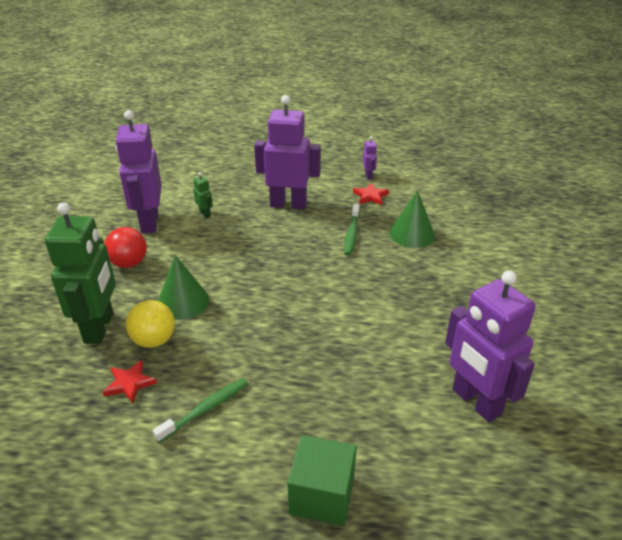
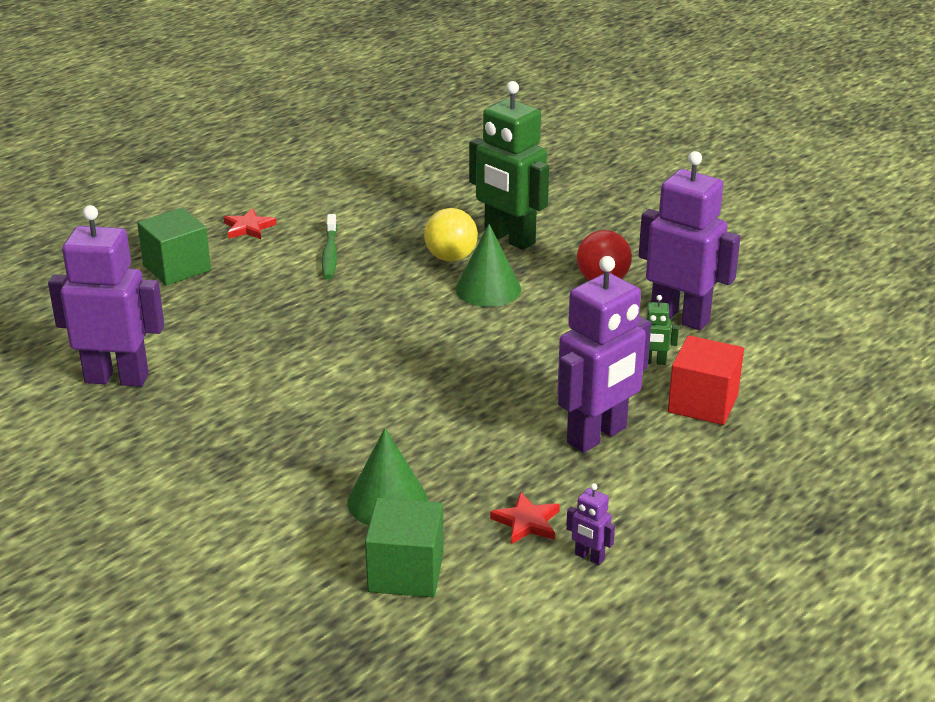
camera: 130 degrees right, 5 degrees down
(129, 383) = (412, 232): red star -> red star (248, 228)
(227, 189) = (703, 403): none -> red cube
(351, 234) = (457, 451): green toothbrush -> none
(441, 208) = (406, 572): none -> green cube

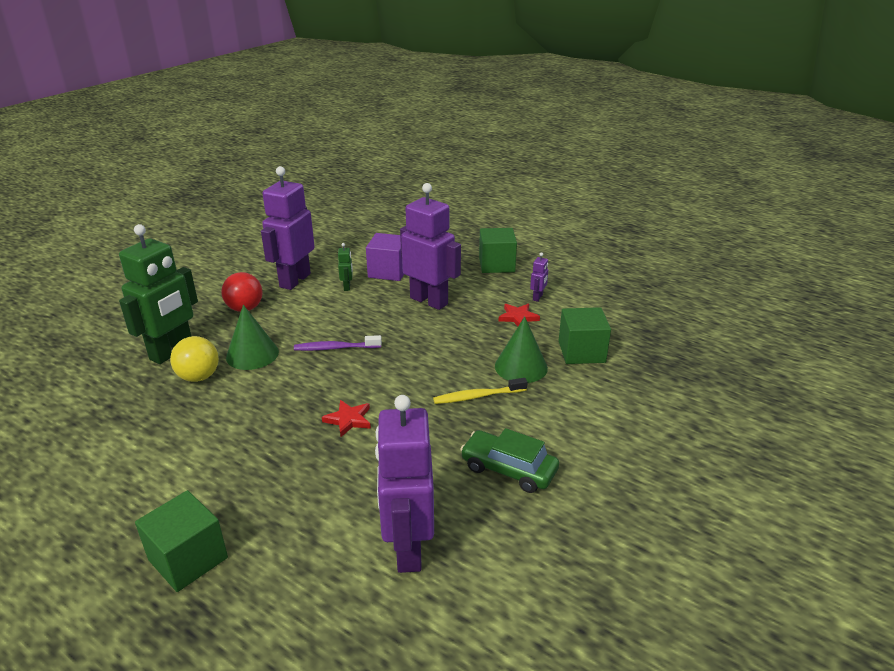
camera: 100 degrees left, 0 degrees up
(188, 457) = (509, 469): none -> green car
(248, 228) = (105, 518): red star -> red star (348, 420)
(330, 253) = (177, 447): green toothbrush -> none
(334, 452) = (478, 396): none -> yellow toothbrush
(484, 347) = (335, 348): none -> purple toothbrush
(703, 403) = (388, 271): red cube -> purple cube
(721, 527) = (496, 265): none -> green cube

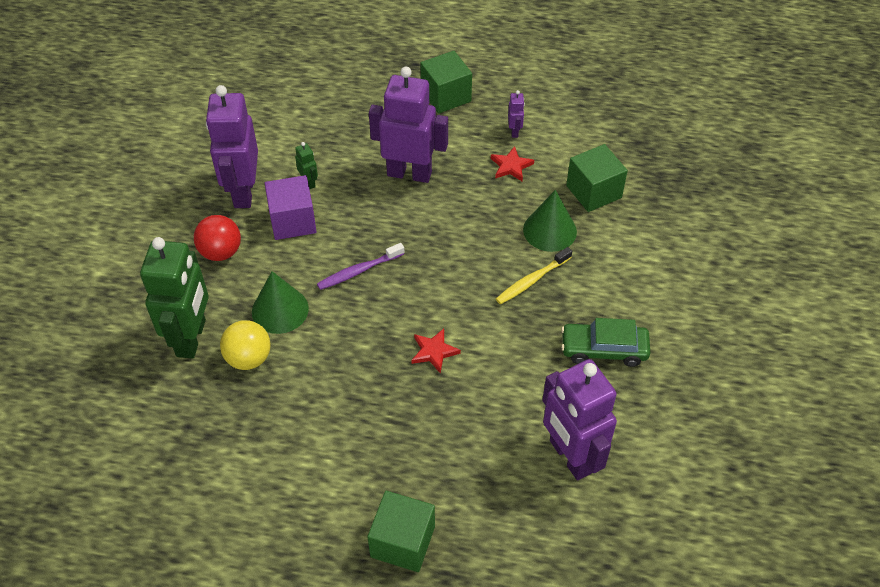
camera: 25 degrees left, 20 degrees up
(388, 271) = (337, 144): purple cube -> purple cube (293, 221)

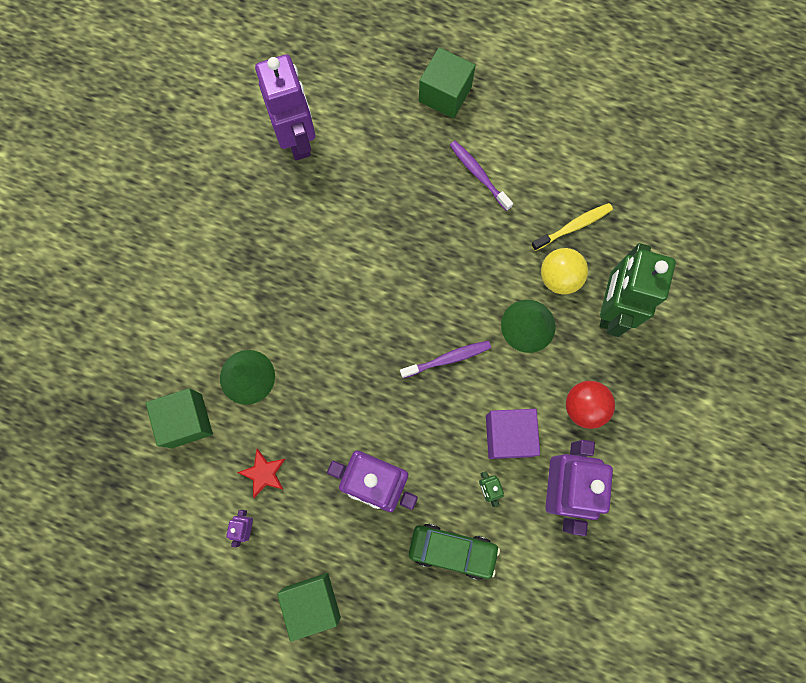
camera: 170 degrees left, 25 degrees up
(348, 450) = (479, 175): none -> purple toothbrush
(434, 351) = (390, 256): red star -> none
(532, 280) = (281, 318): yellow toothbrush -> yellow toothbrush (573, 227)
(604, 349) = (237, 232): green car -> green car (452, 550)

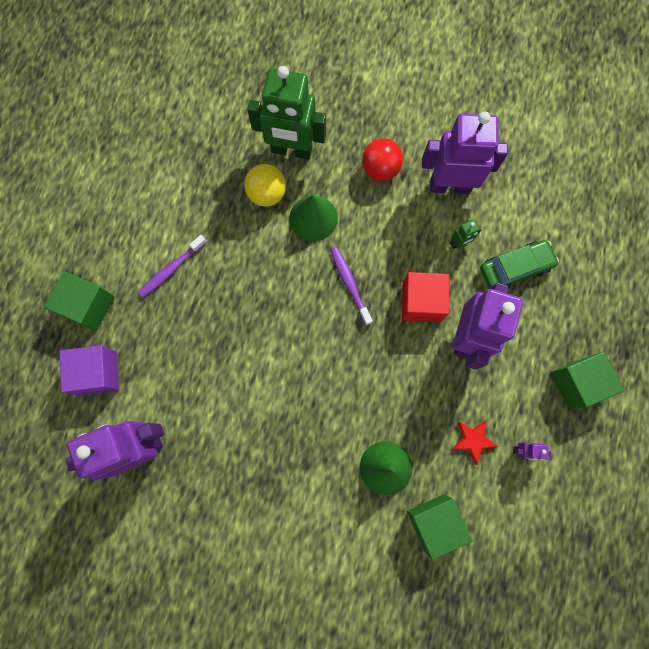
camera: 95 degrees left, 0 degrees up
(421, 436) = (421, 302): none -> red cube
(452, 550) = (515, 268): green car -> green car turned 60 degrees clockwise
(508, 435) = (412, 229): purple cube -> purple cube (98, 373)
(573, 227) = (218, 184): yellow toothbrush -> none

